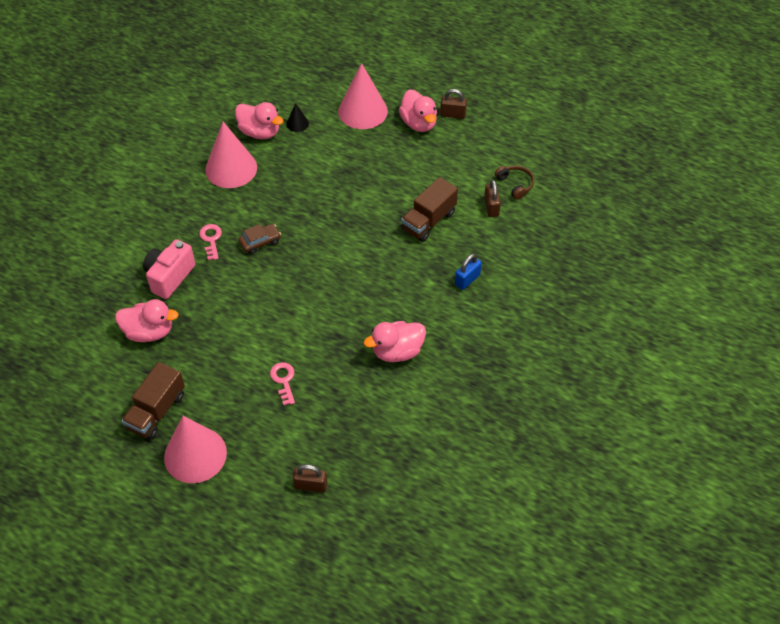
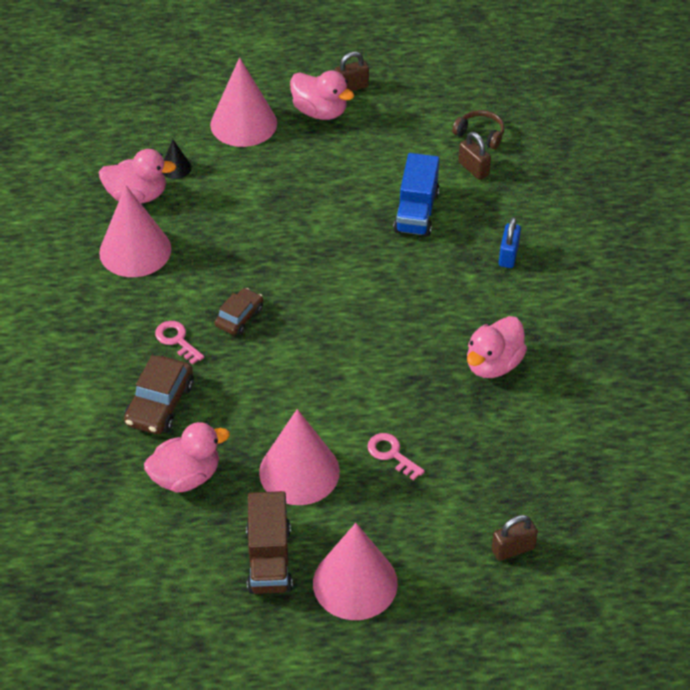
camera: 30 degrees left, 5 degrees down
(170, 277) = (160, 404): pink camera -> brown car
(218, 363) = (299, 471): none -> pink cone
(428, 221) = (416, 212): brown truck -> blue truck

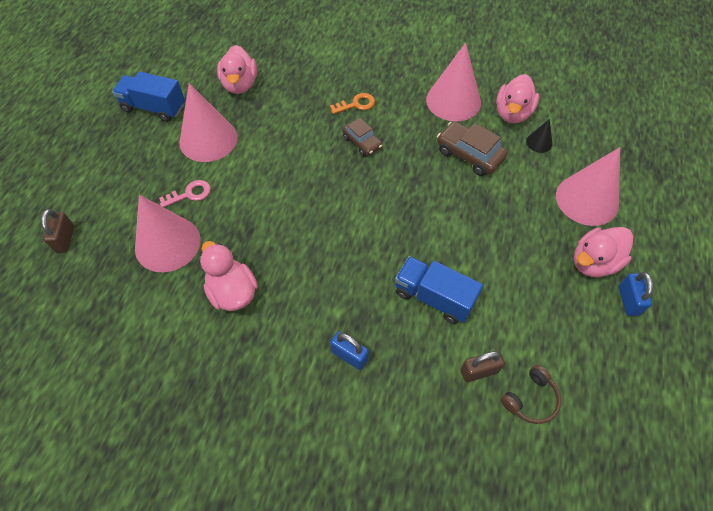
camera: 110 degrees right, 10 degrees up
(160, 404) = (305, 85): brown car -> brown car (469, 155)
(177, 340) = (356, 104): pink key -> orange key
(269, 559) = (154, 108): brown truck -> blue truck
(351, 87) = (628, 300): brown padlock -> blue padlock
(355, 583) = (107, 143): pink cone -> pink cone (167, 243)

